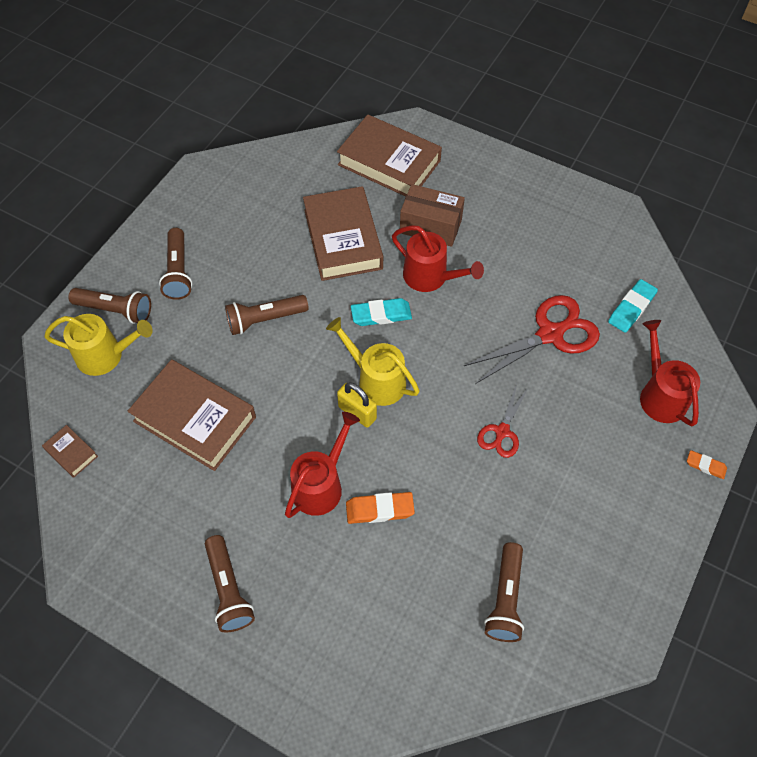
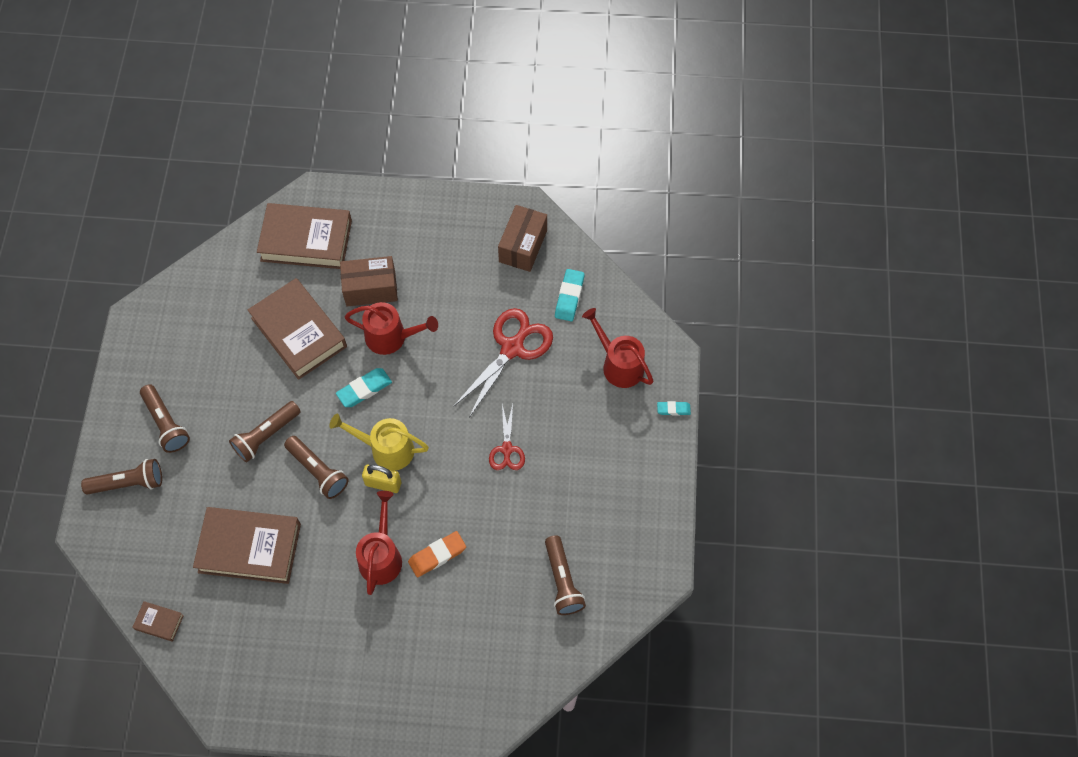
camera: 25 degrees left, 5 degrees up
(106, 355) = (142, 527): yellow watering can -> none
(228, 590) = (347, 671): brown flashlight -> brown flashlight (318, 471)
(601, 243) = (523, 246): none -> brown box
(705, 466) = (673, 409): orange eraser -> turquoise eraser

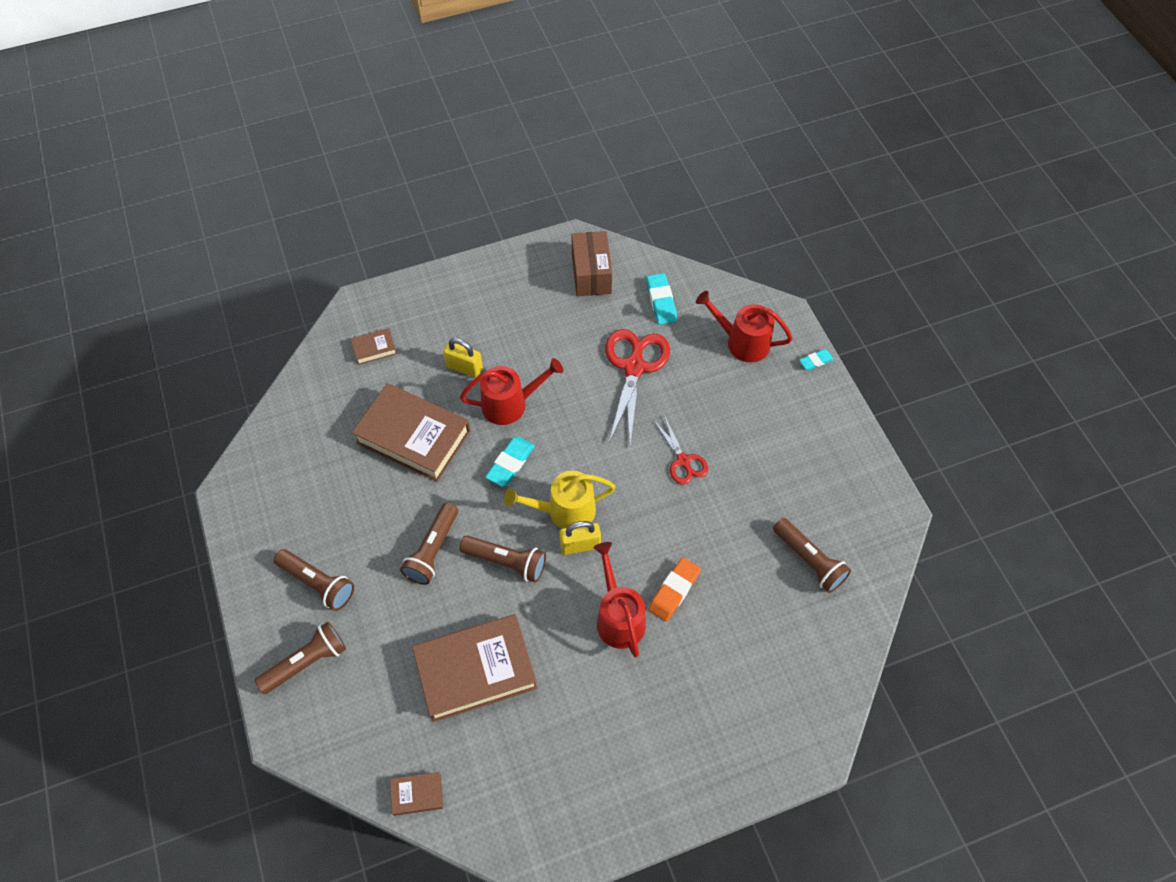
camera: 25 degrees left, 5 degrees down
(306, 240) = (374, 348): brown book -> brown book, size x0.44
(370, 288) = (464, 368): brown box -> yellow padlock

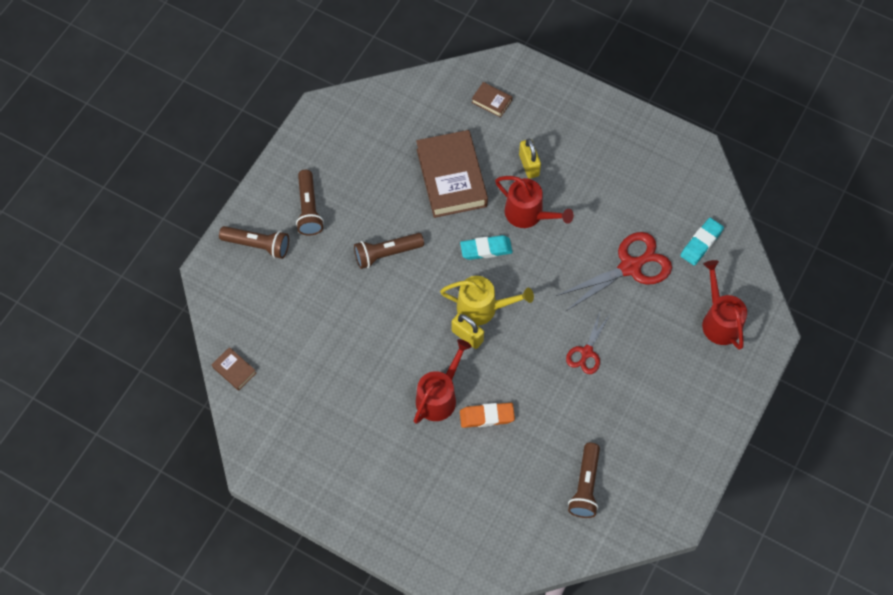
camera: 50 degrees right, 5 degrees up
(476, 670) = (333, 341): brown book -> none
(506, 562) = (417, 302): brown flashlight -> none
(564, 511) = (482, 308): yellow watering can -> yellow watering can turned 150 degrees clockwise
(591, 274) = (679, 182): brown box -> none
(815, 361) = (751, 381): turquoise eraser -> none

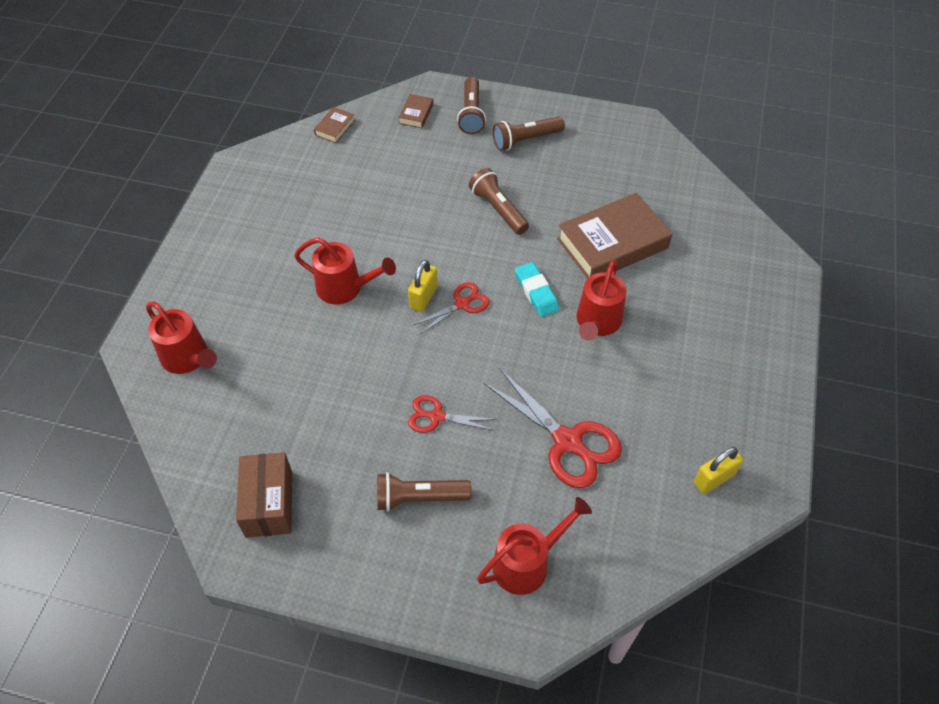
camera: 75 degrees right, 10 degrees down
(480, 537) = (188, 358): none -> red watering can
(482, 308) = (462, 304): yellow watering can -> red scissors
(487, 416) = (331, 335): orange eraser -> none
(491, 101) = (728, 258): brown book -> brown book (416, 114)
(529, 165) = (662, 310): yellow padlock -> yellow padlock (714, 479)
(585, 486) = (264, 448): brown flashlight -> brown flashlight (419, 497)
(635, 488) = (269, 504): none -> brown box
(701, 243) = (634, 519): turquoise eraser -> none

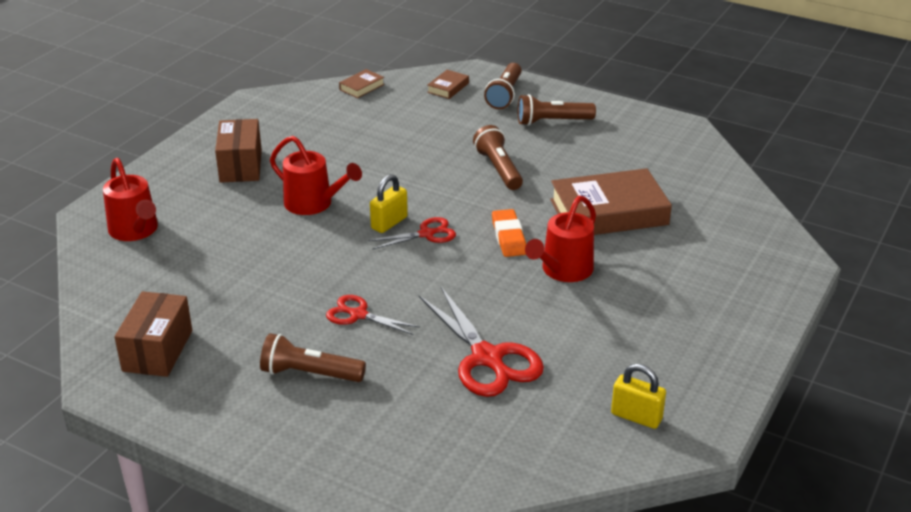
camera: 15 degrees right, 20 degrees down
(257, 253) = (240, 166): none -> brown box
(527, 563) = (398, 446): red watering can -> none
(536, 292) = (508, 237): turquoise eraser -> orange eraser
(714, 479) = (636, 417): yellow padlock -> yellow padlock turned 45 degrees clockwise

